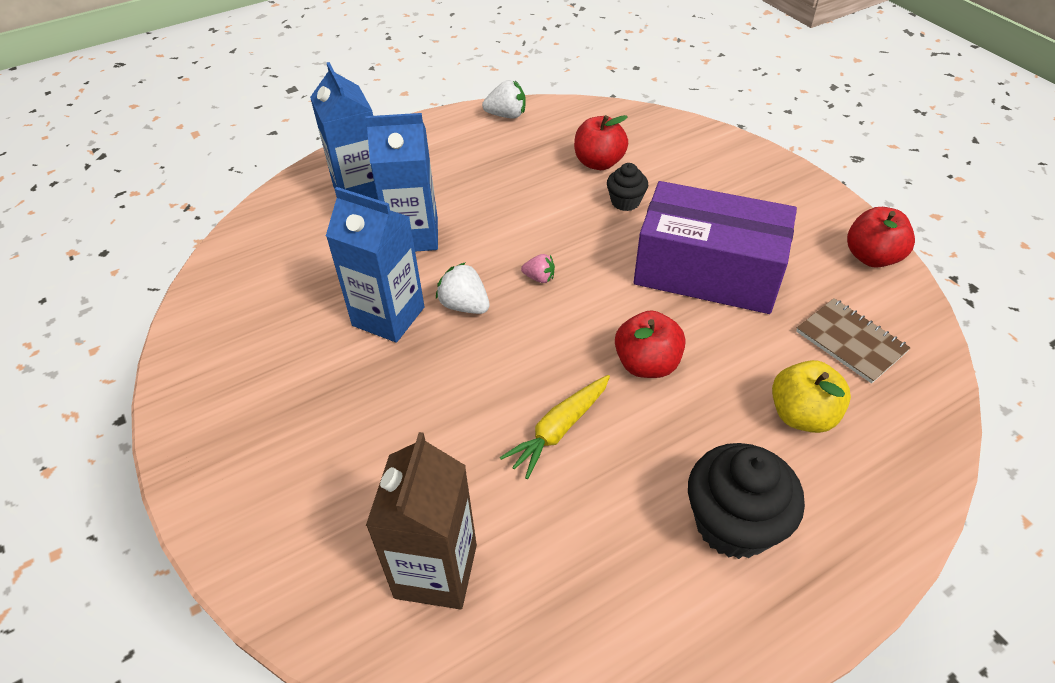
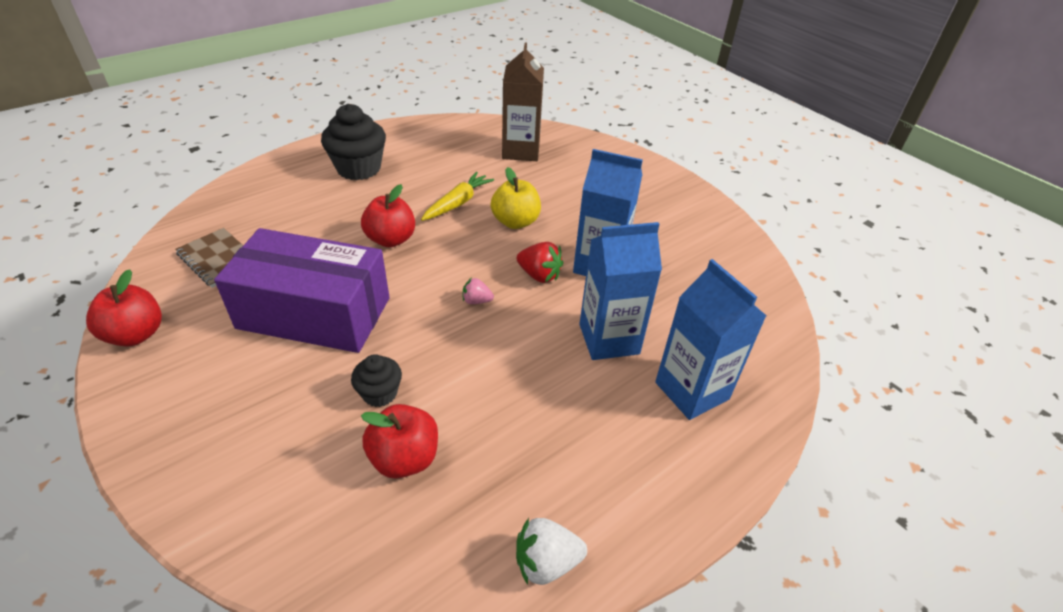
camera: 170 degrees right, 5 degrees down
(464, 305) = (539, 275): white strawberry -> red strawberry
(802, 415) = (289, 214): yellow apple -> yellow apple (515, 222)

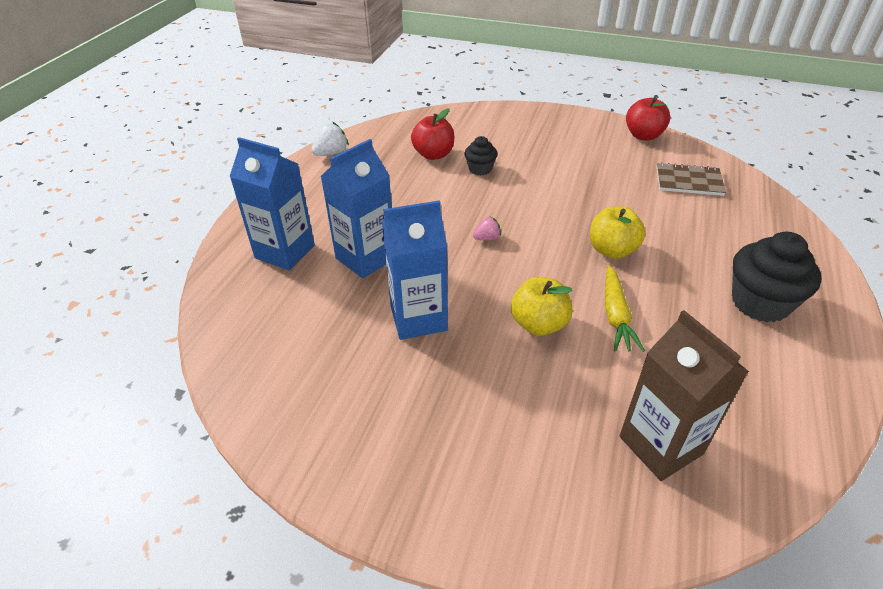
camera: 150 degrees right, 0 degrees up
(314, 313) = (576, 183): purple box -> none
(391, 239) = (612, 250): red apple -> yellow apple
(539, 275) = (462, 281): red strawberry -> none

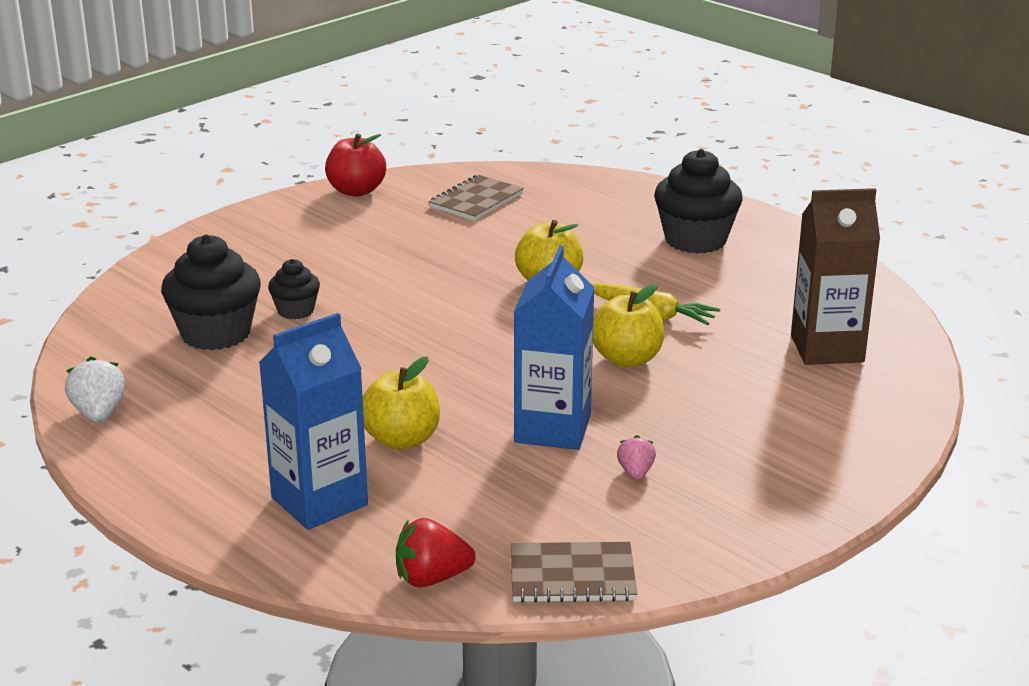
camera: 65 degrees left, 15 degrees down
(223, 323) = (431, 578): none -> red strawberry
(246, 387) = (572, 576): none -> brown notebook
(365, 258) = (401, 440): blue carton -> yellow apple
(433, 154) = (216, 333): red apple -> black cupcake
(487, 238) = (449, 347): pink strawberry -> pink strawberry (635, 473)

